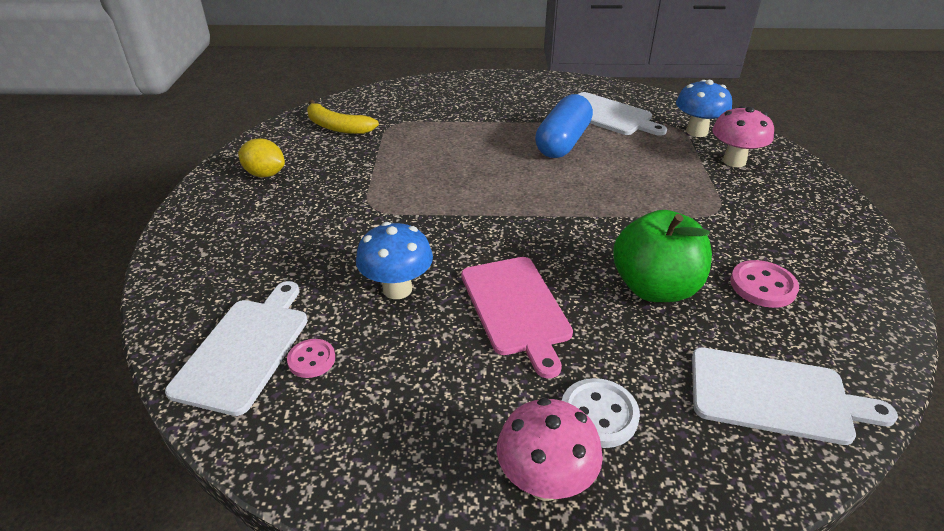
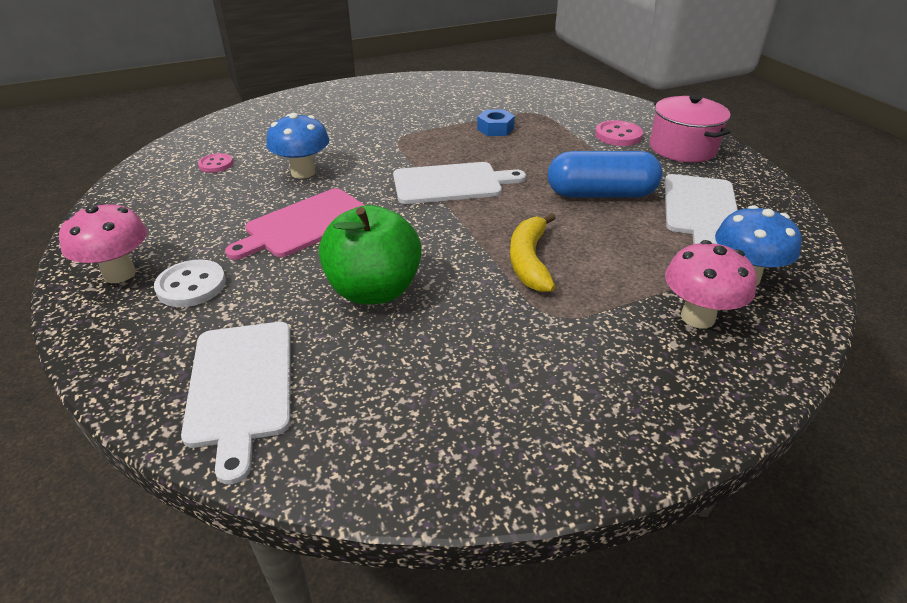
camera: 65 degrees right, 0 degrees up
(245, 349) = (218, 143): white cutting board -> white cutting board (451, 183)
(265, 174) = (411, 92): yellow lemon -> none
(337, 127) = (504, 95): yellow banana -> yellow banana (529, 261)
(406, 152) = (495, 129): none -> blue nut
(516, 90) = (682, 148): none -> pink pot
(762, 286) = (422, 364): pink button -> pink button (618, 135)

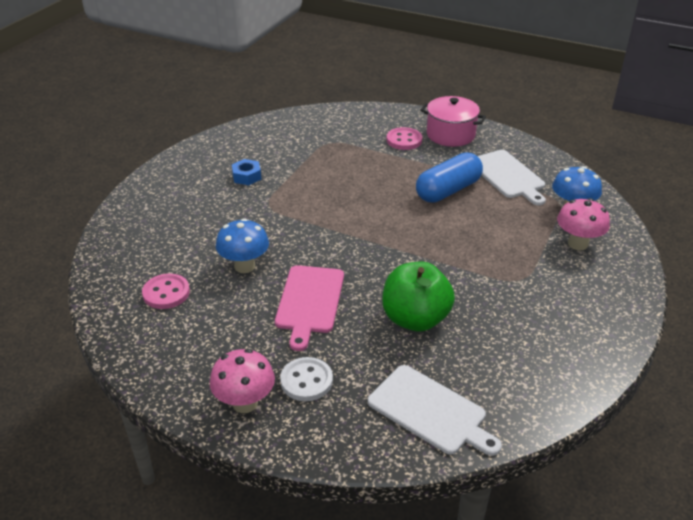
camera: 40 degrees left, 0 degrees up
(216, 164) = (166, 293): pink button -> pink button, size x1.52
(451, 183) = (355, 225): white cutting board -> none
(495, 129) = (322, 168): blue nut -> blue nut (246, 176)
(529, 261) = (468, 255): yellow banana -> none

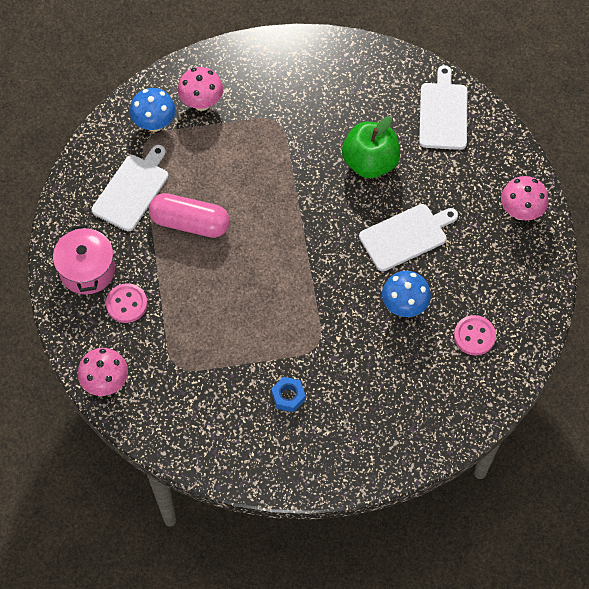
camera: 125 degrees left, 25 degrees up
(306, 381) = (476, 191): white button -> none
(309, 302) = (406, 236): pink cutting board -> white cutting board
(351, 114) = (106, 382): none -> pink mushroom
(448, 190) = (190, 223): blue capsule -> pink capsule

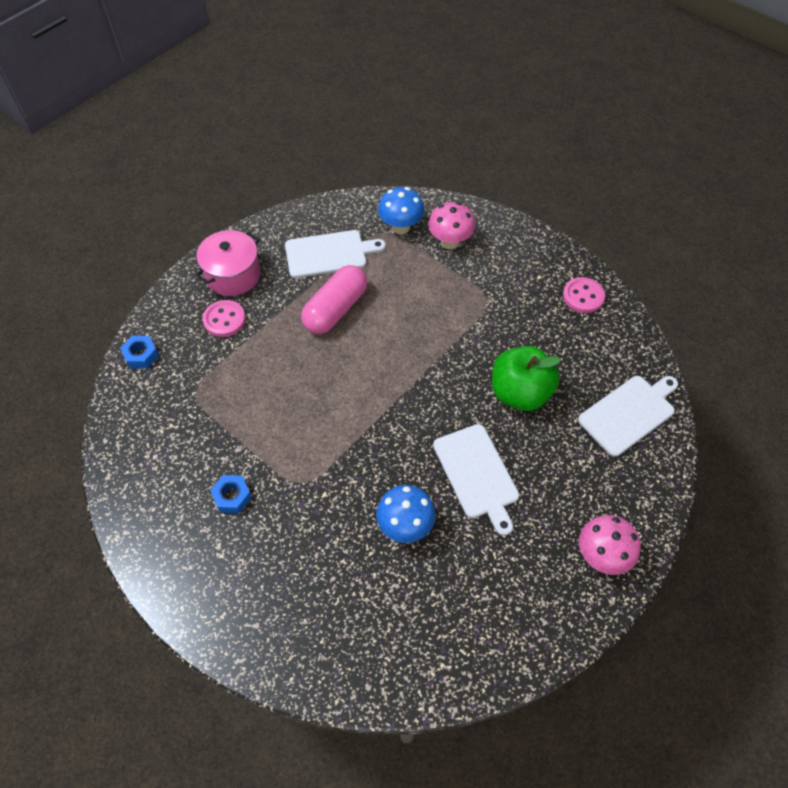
camera: 50 degrees right, 5 degrees down
(106, 382) = (141, 355): pink mushroom -> blue nut
(190, 223) = (335, 309): pink capsule -> pink capsule turned 60 degrees clockwise
(406, 236) = (477, 474): white cutting board -> white cutting board turned 45 degrees clockwise
(474, 336) = (429, 613): pink button -> pink button (583, 296)

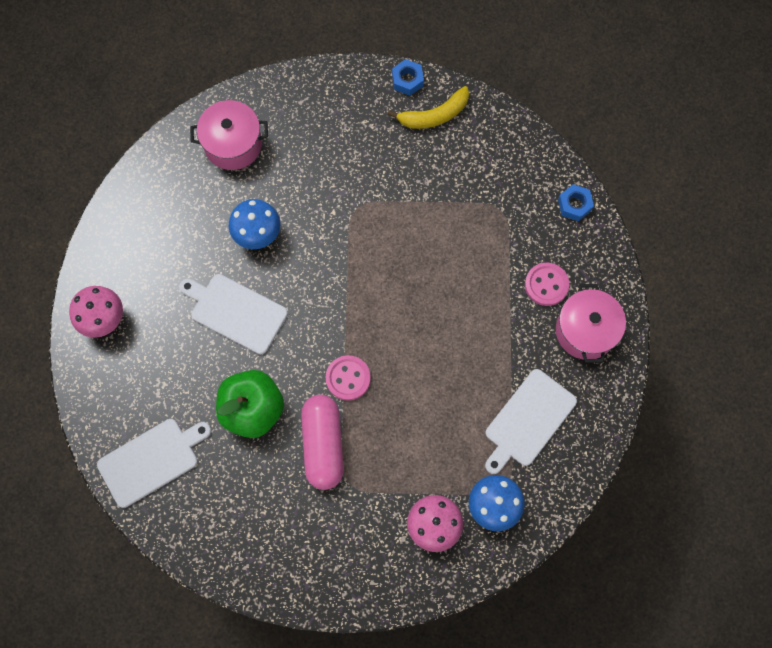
camera: 140 degrees right, 15 degrees up
(158, 511) = (434, 115): none -> yellow banana
(232, 496) = (394, 161): blue nut -> blue nut (407, 80)
(335, 309) = (468, 367): pink capsule -> pink capsule (323, 444)
(355, 634) = (233, 144): none -> pink pot
(583, 296) = (266, 559): pink button -> pink button (348, 378)
(629, 413) = (151, 460): white cutting board -> white cutting board turned 135 degrees counterclockwise

